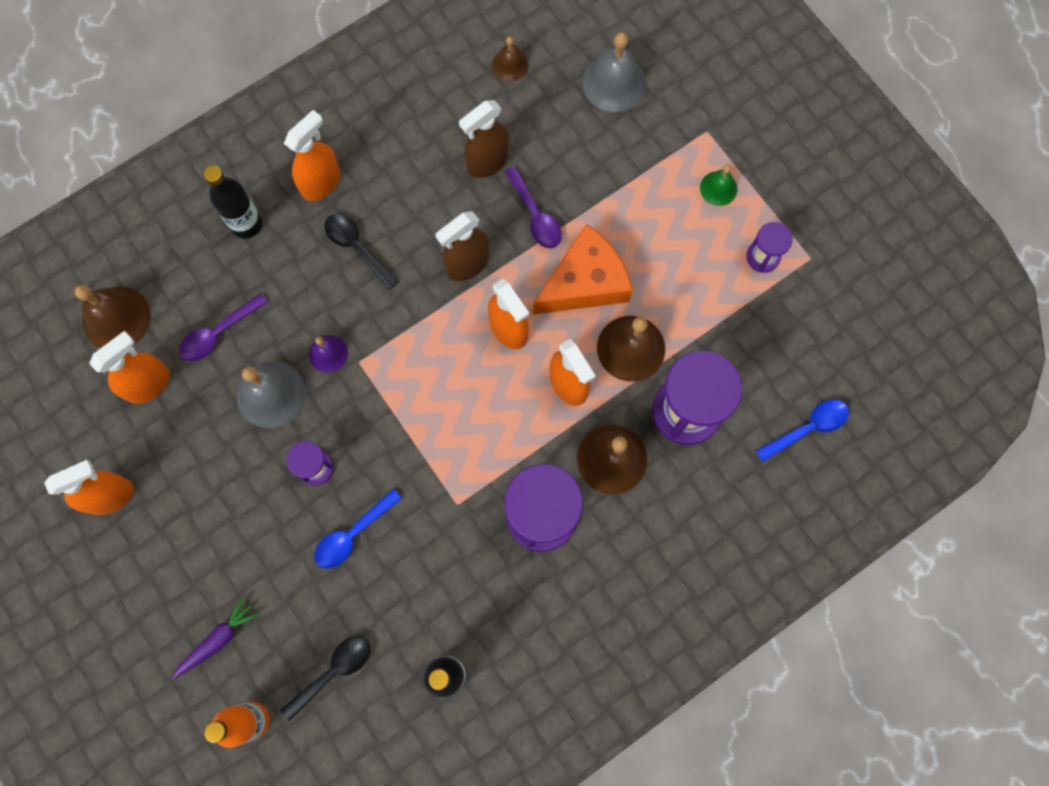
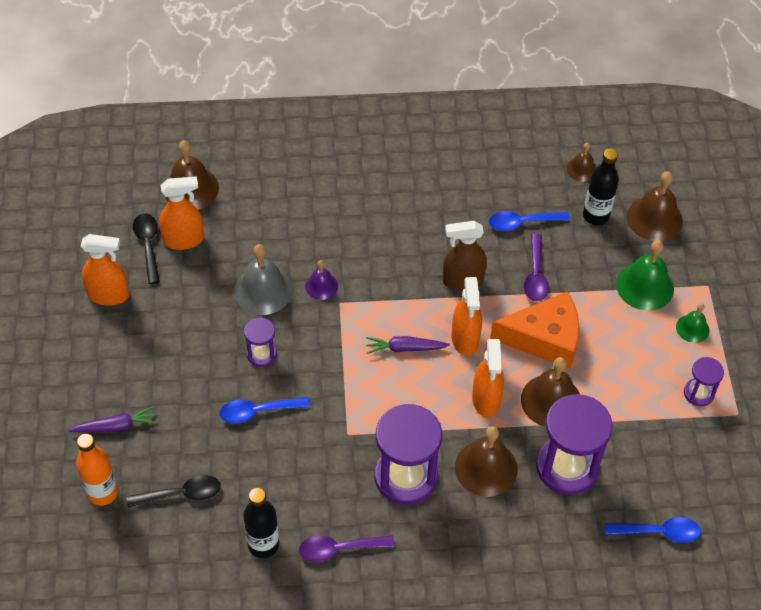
camera: 30 degrees right, 20 degrees down
(218, 333) = (253, 233): purple spoon -> purple spoon (339, 549)
(247, 224) = (320, 176): black bottle -> black bottle (595, 216)
(321, 182) = (391, 176): orange spray bottle -> none
(357, 248) = (388, 230): black spoon -> black spoon (148, 245)
(456, 375) = (405, 348): none -> purple carrot
(487, 162) = (522, 223): brown spray bottle -> blue spoon
(614, 83) = (654, 218): grey bell -> brown bell
(647, 166) = (645, 286): none -> green bell

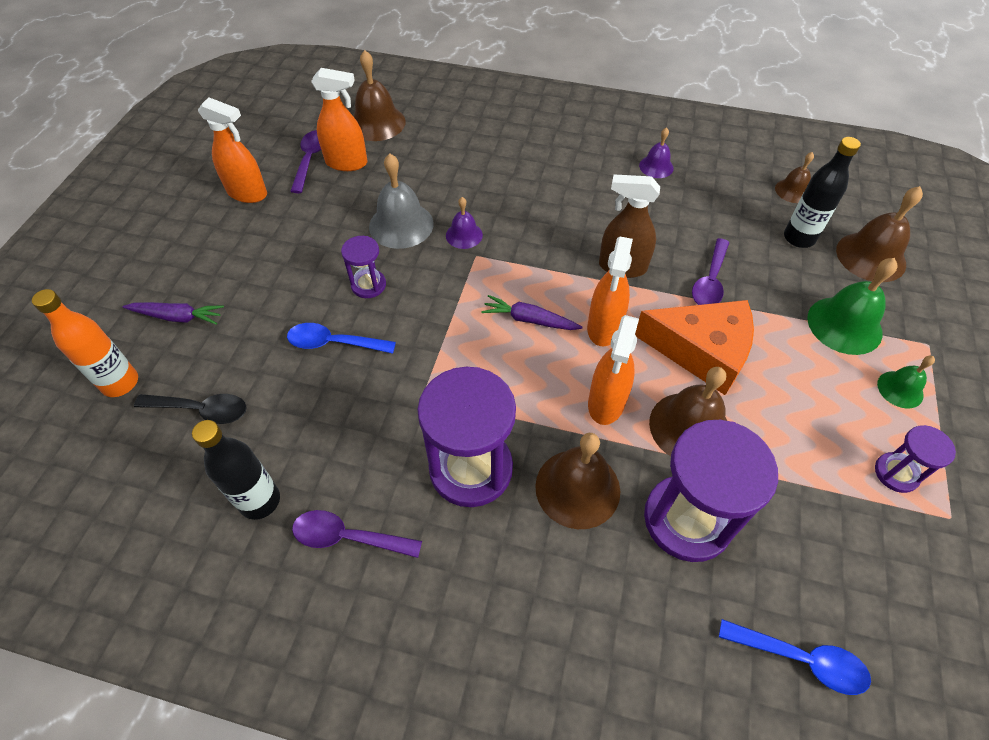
camera: 20 degrees right, 0 degrees up
(148, 245) = (310, 160): black spoon -> purple spoon
(461, 173) = (656, 166): none -> purple bell
(522, 223) = (710, 226): blue spoon -> none

